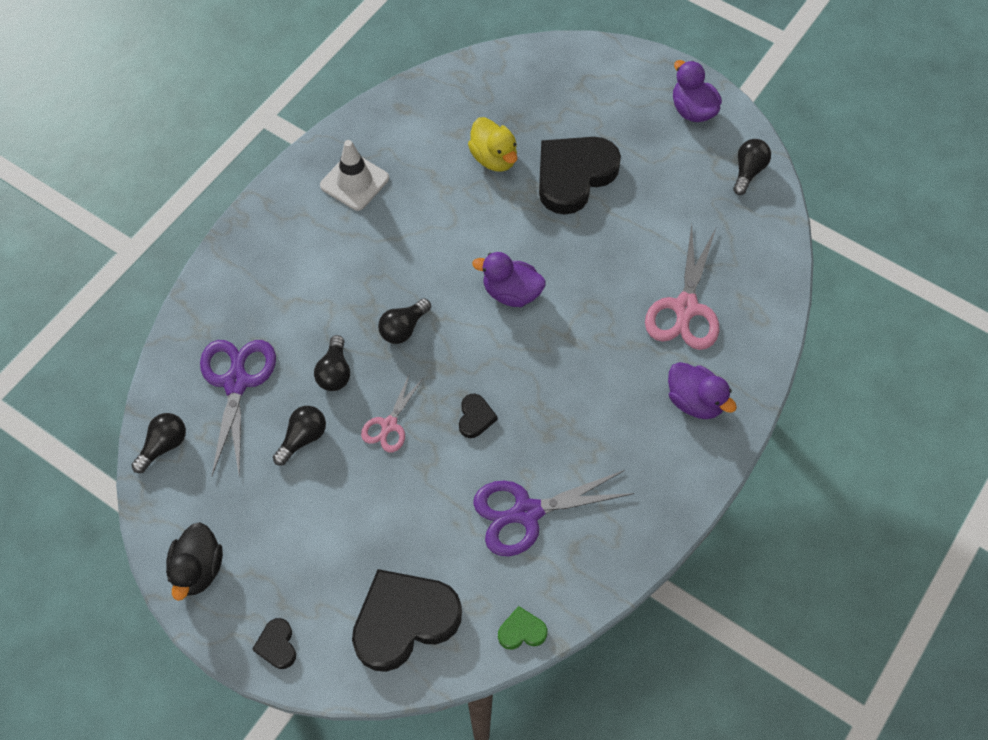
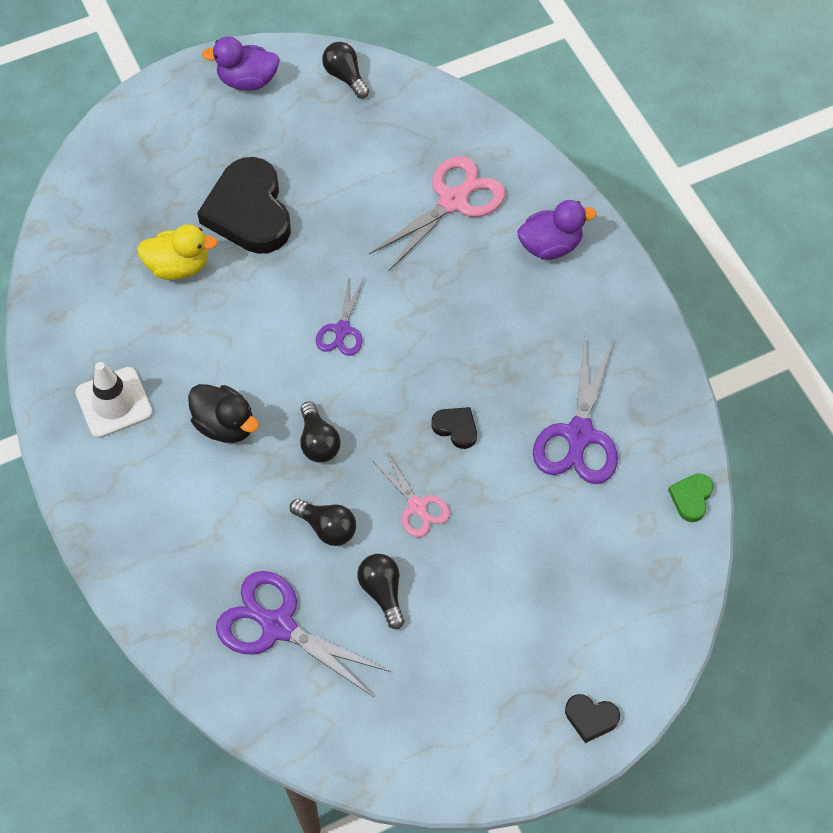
camera: 60 degrees left, 0 degrees up
(164, 446) = (307, 731): black light bulb -> none
(198, 569) = (469, 757): black duck -> black duck (225, 425)
(404, 620) = (627, 592): black heart -> none
(511, 293) = (342, 330): purple duck -> purple scissors
(685, 308) = (453, 201): pink scissors -> pink scissors turned 90 degrees counterclockwise

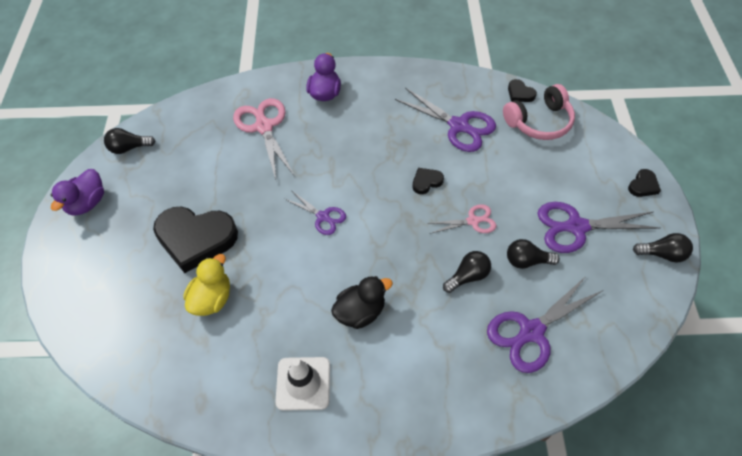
camera: 65 degrees left, 5 degrees down
(318, 442) = (401, 259): black light bulb -> black light bulb (662, 254)
(469, 641) = (576, 227): none -> purple scissors
(644, 541) = (539, 122): none -> pink headphones
(691, 498) = (520, 93): green heart -> black heart

